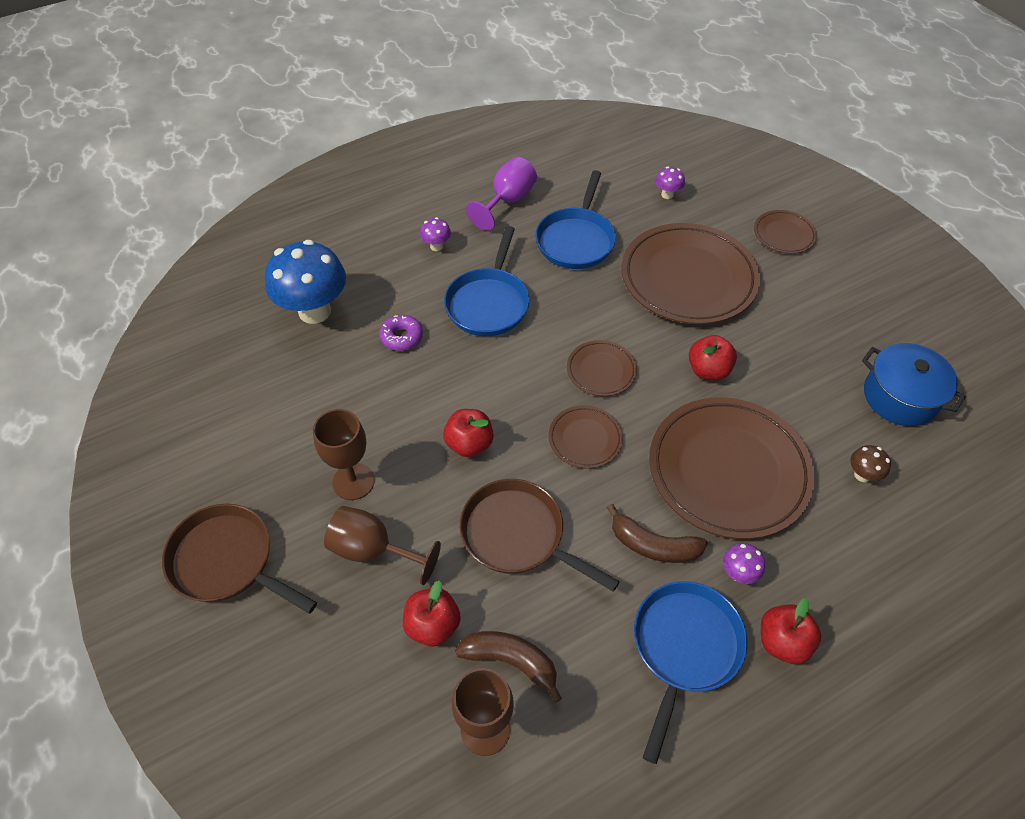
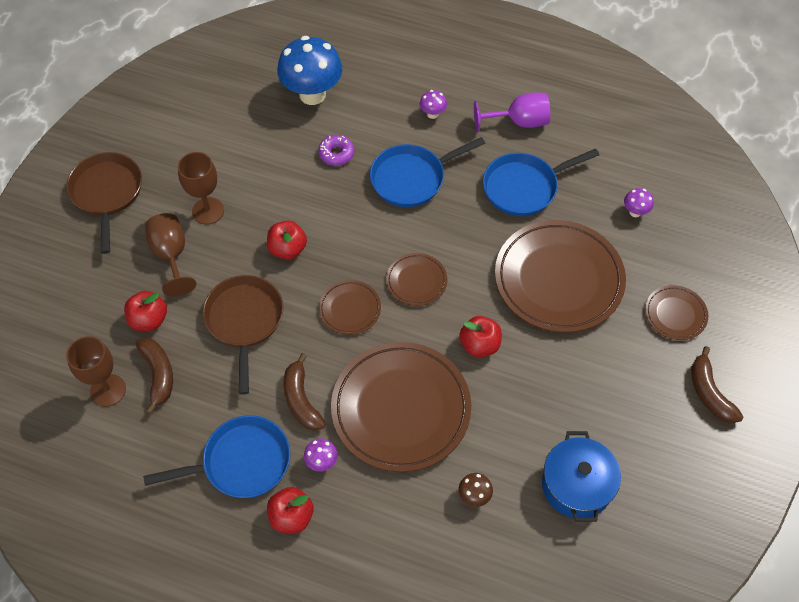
camera: 50 degrees right, 5 degrees up
(872, 262) = (709, 393): none -> brown banana

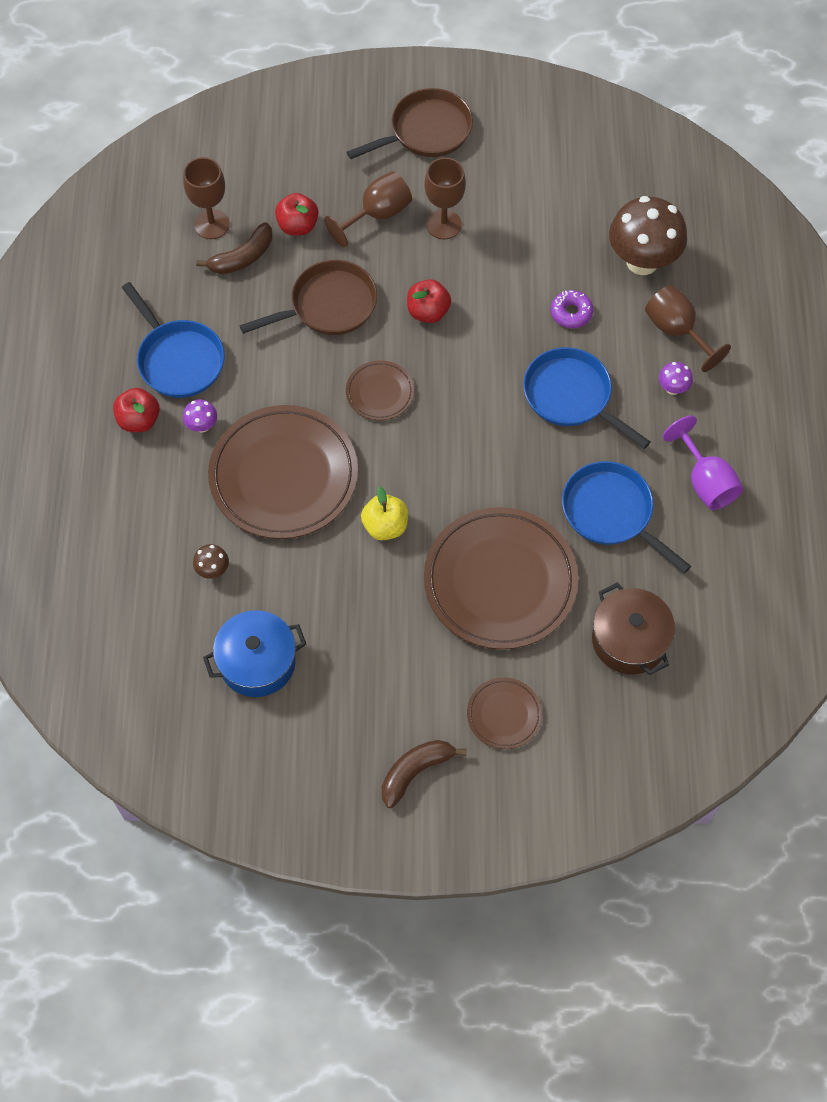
camera: 70 degrees right, 5 degrees up
(301, 400) = (261, 385): brown banana -> none
(312, 94) = (642, 261): blue mushroom -> brown mushroom
(384, 95) = (677, 331): none -> brown goblet
(416, 281) = (439, 443): brown plate -> none
(479, 345) = (385, 526): red apple -> yellow apple
(635, 212) = (629, 640): purple mushroom -> brown pot

